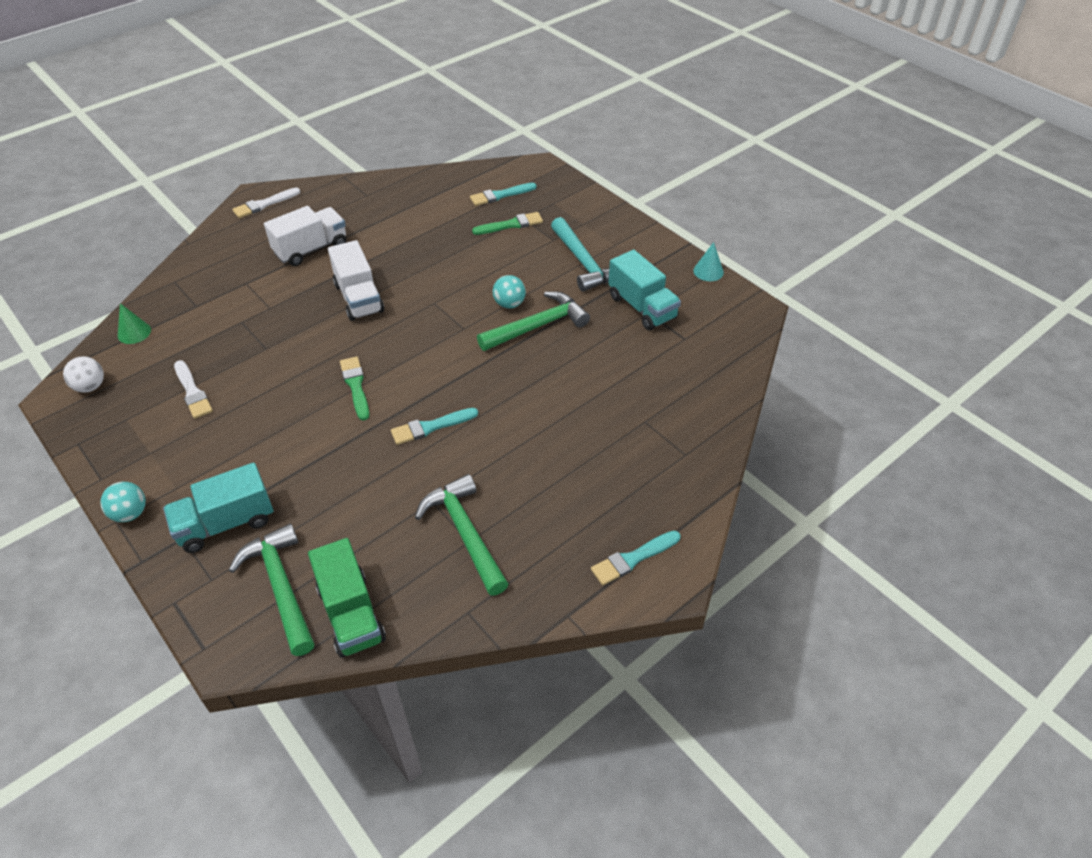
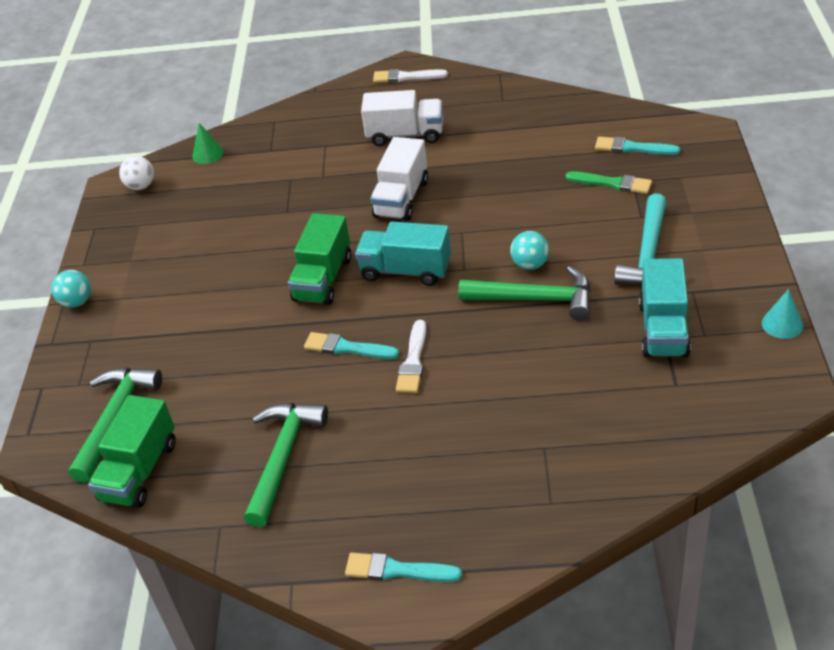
camera: 45 degrees right, 5 degrees down
(192, 392) = (202, 224): white brush -> white brush (413, 361)
(226, 523) = (127, 346): turquoise truck -> turquoise truck (406, 271)
(355, 386) = (323, 279): green brush -> green truck

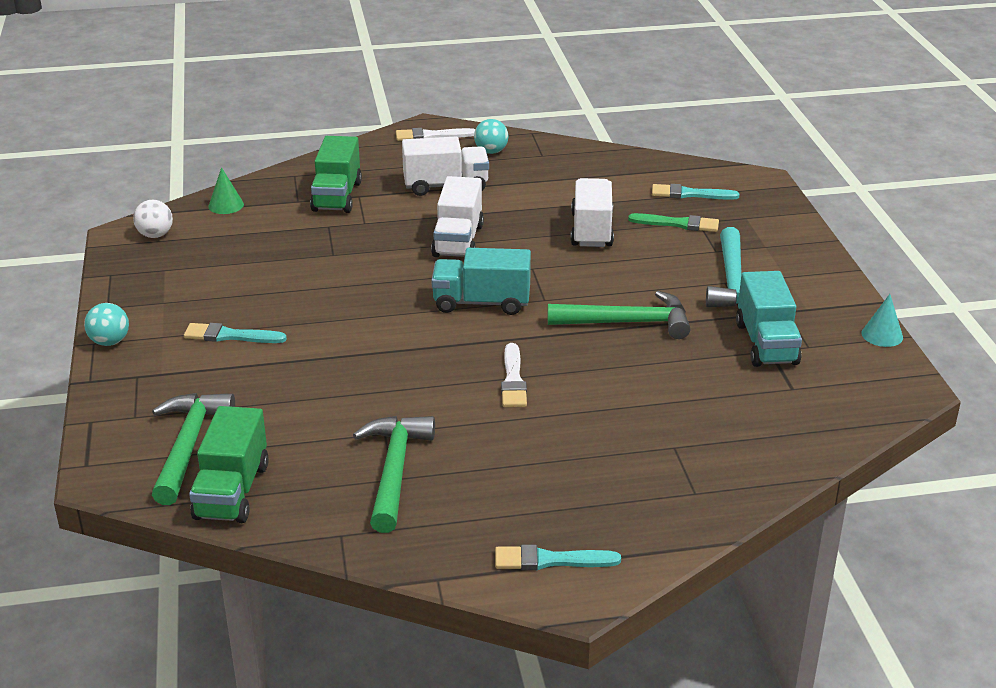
camera: 15 degrees left, 10 degrees down
(323, 279) = (392, 312): green truck -> green truck (337, 196)
(347, 348) = (437, 371): turquoise brush -> turquoise brush (230, 336)
(527, 189) = (591, 230): none -> white truck
(530, 264) = (613, 294): turquoise ball -> turquoise ball (491, 151)

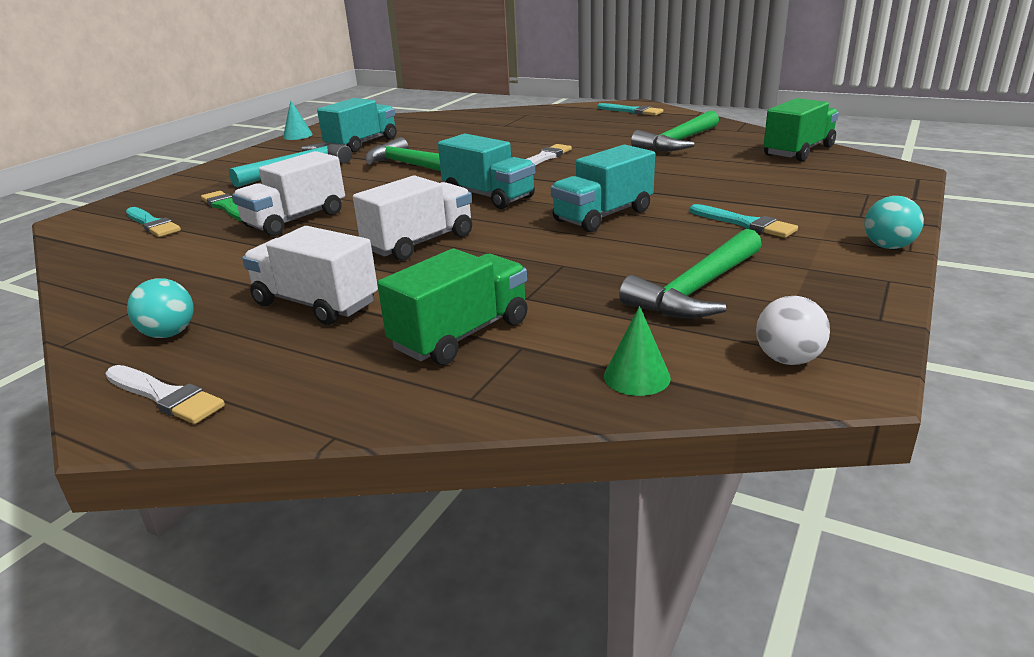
camera: 140 degrees left, 5 degrees down
(188, 446) = (823, 172): green hammer -> green hammer (697, 289)
(353, 309) = (603, 216): none -> turquoise truck

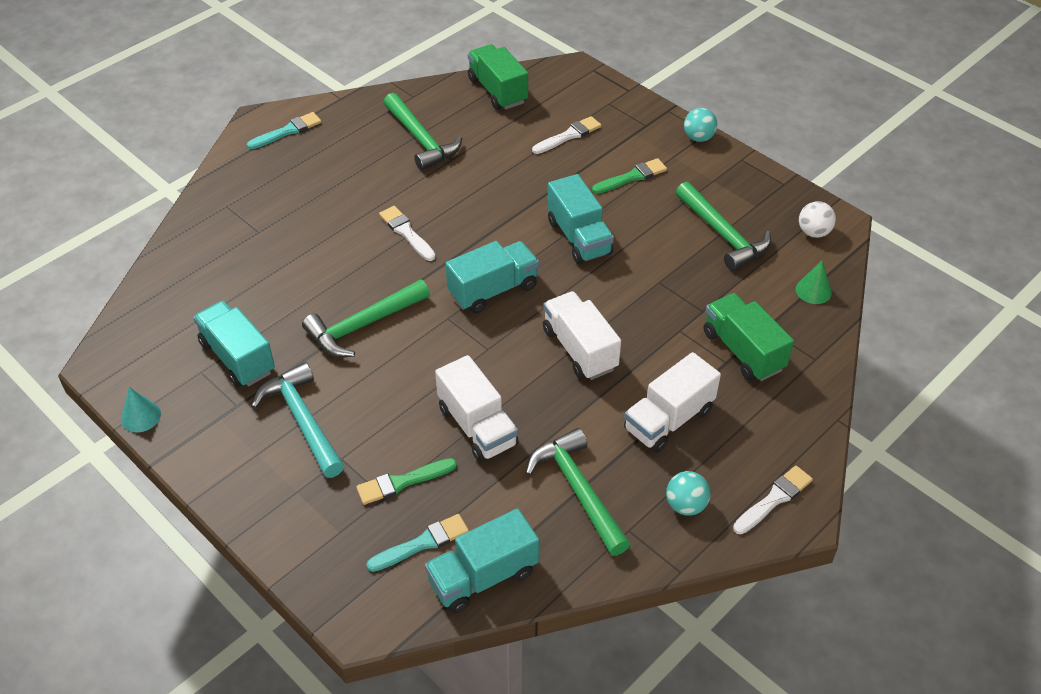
camera: 75 degrees left, 20 degrees up
(102, 251) = (483, 576): none -> turquoise truck
(204, 273) = (578, 490): none -> green hammer
(745, 223) = (632, 177): turquoise brush -> green brush
(774, 186) = (569, 135): none -> white brush

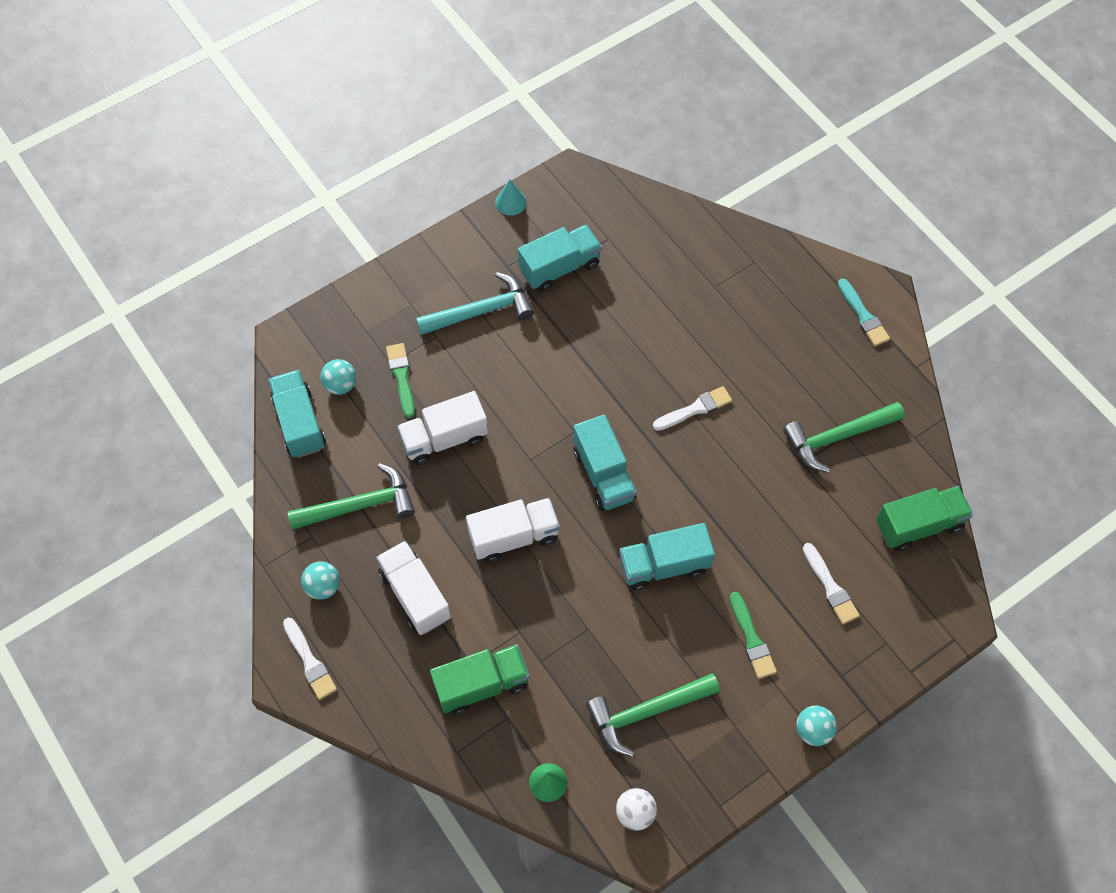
camera: 100 degrees right, 15 degrees up
(363, 325) = (578, 363): green hammer -> none
(422, 543) = (340, 385): turquoise brush -> turquoise ball

